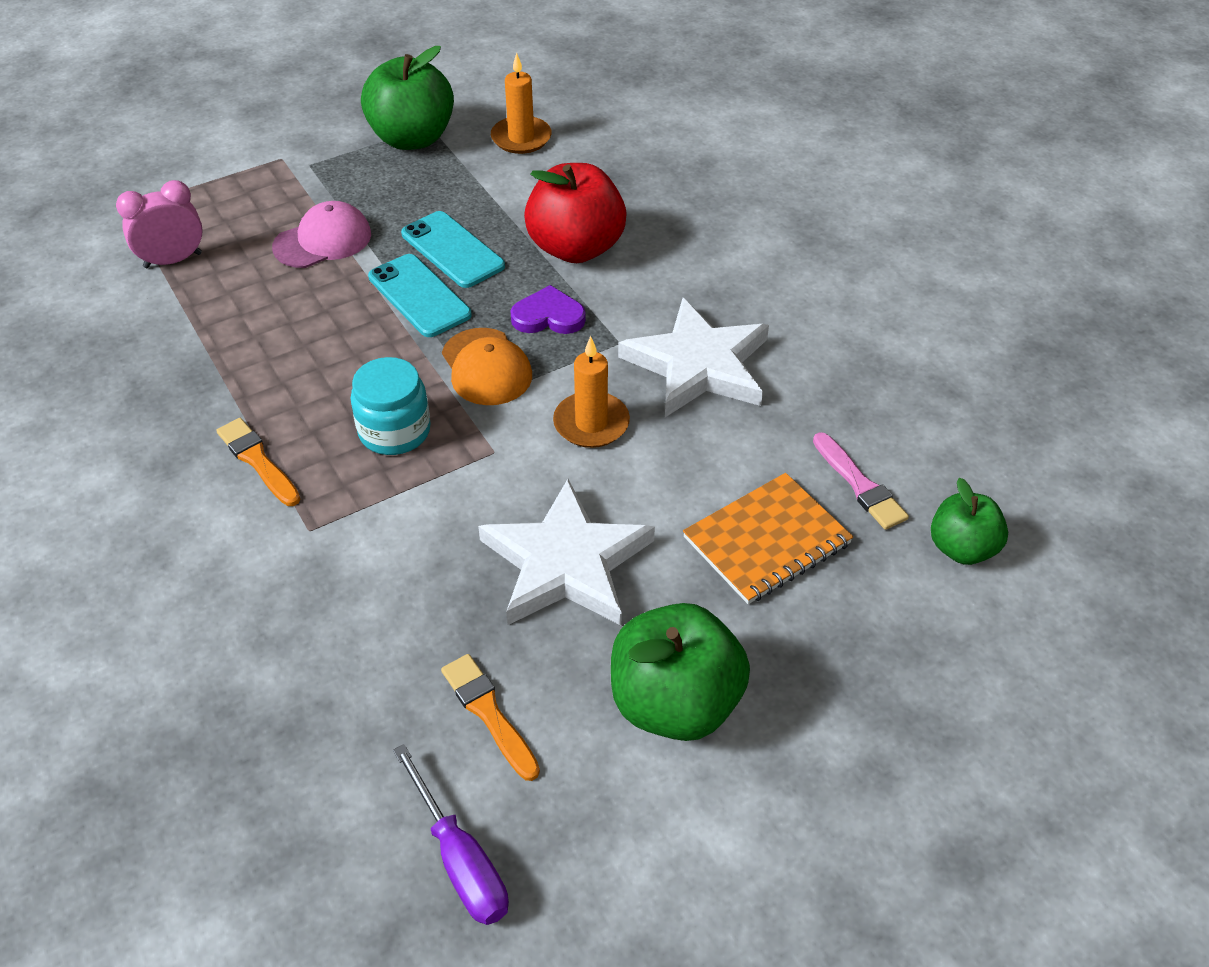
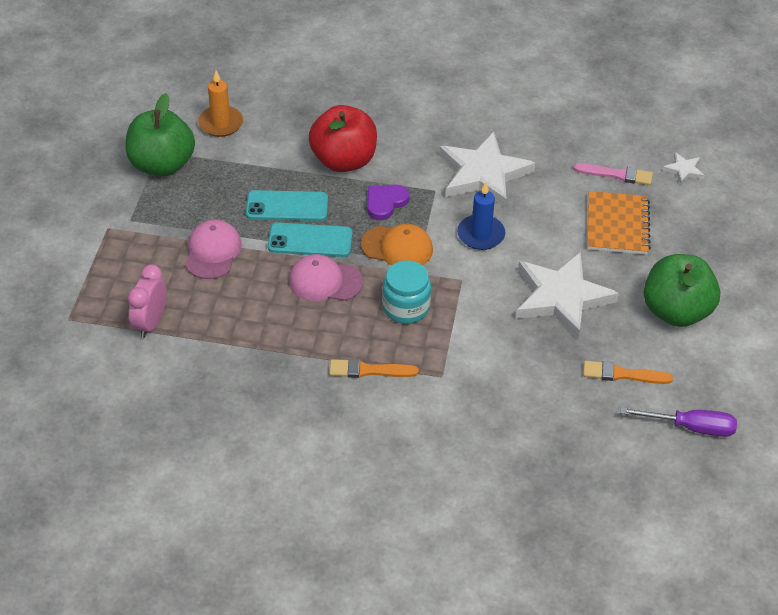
camera: 50 degrees left, 0 degrees up
(367, 344) = (325, 281): none -> pink cap
(591, 423) = (481, 234): orange candle -> blue candle
(962, 548) = (683, 170): green apple -> white star

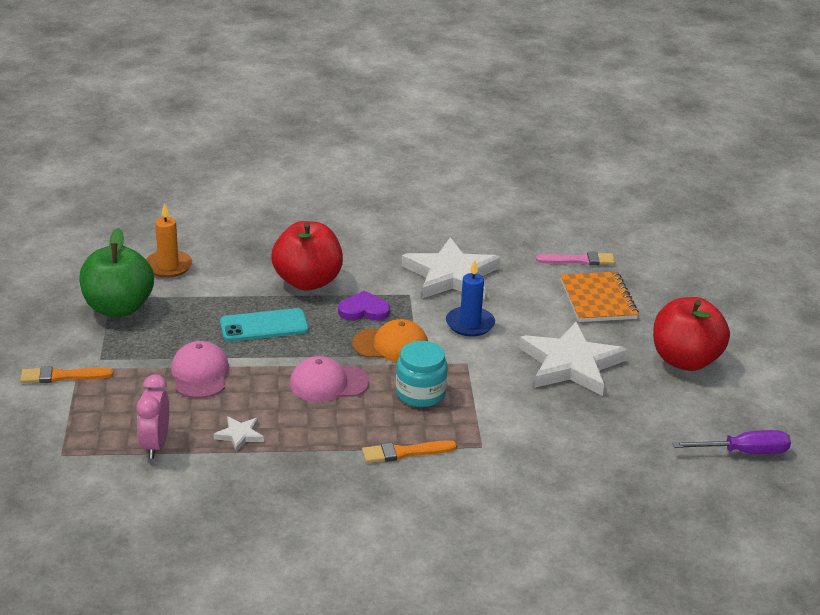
camera: 15 degrees left, 15 degrees down
(310, 240) = (299, 351): turquoise phone -> none
(385, 203) = (364, 310): purple heart -> purple heart turned 60 degrees clockwise
(622, 374) = (658, 418): orange brush -> orange brush (62, 376)
(676, 311) = (685, 360): green apple -> red apple
(683, 170) = (640, 249): white star -> white star (239, 435)

